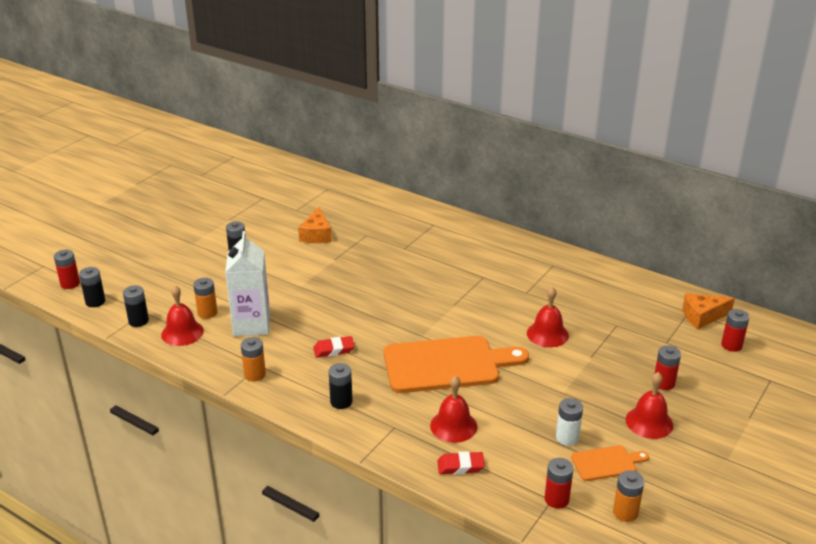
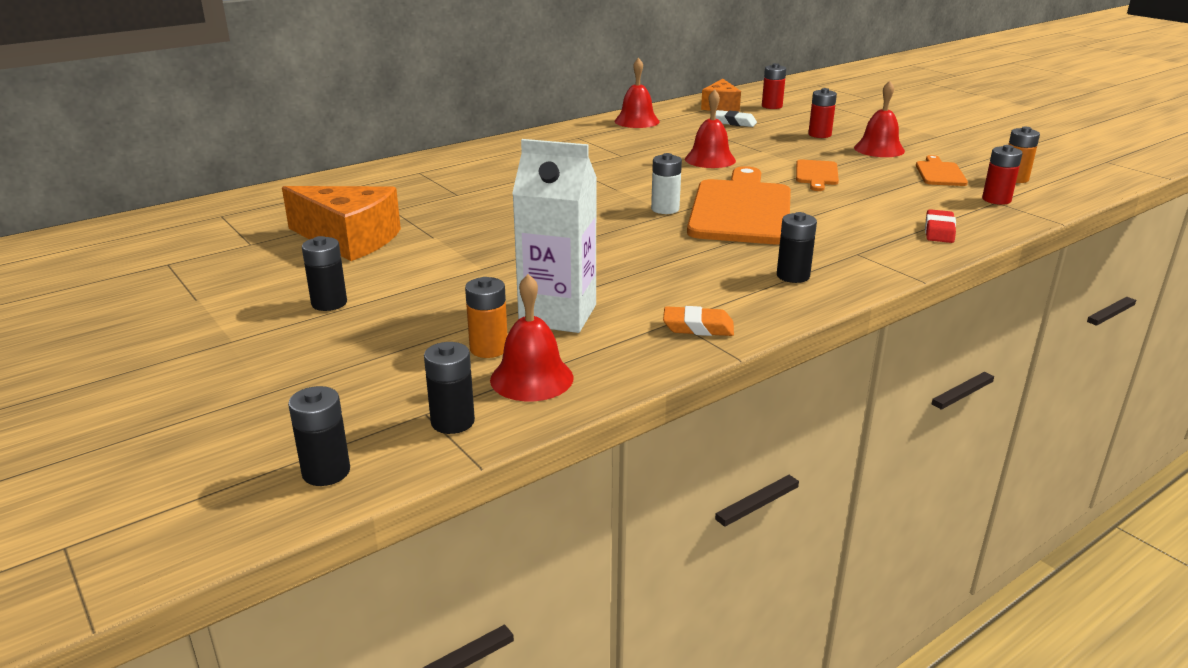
camera: 70 degrees left, 5 degrees down
(70, 284) = (207, 505): red battery -> none
(255, 374) = (698, 327): orange battery -> orange eraser
(316, 235) = (349, 239): orange cheese -> orange cheese, size x1.56
(334, 350) = (668, 265): red eraser -> none
(453, 426) = (863, 223): red bell -> red bell (637, 121)
(551, 392) = (816, 174): none -> orange cutting board
(567, 438) = (897, 180): white battery -> white battery (665, 209)
(658, 331) = (734, 122): none -> white eraser

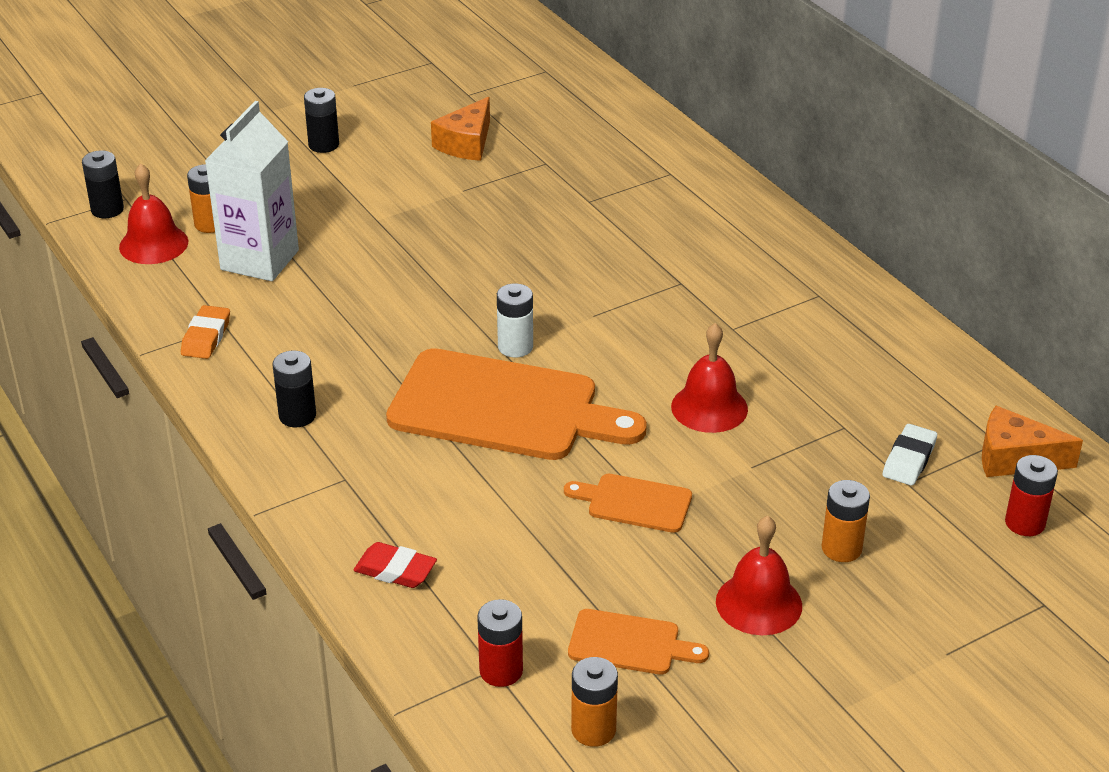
camera: 95 degrees right, 10 degrees up
(326, 472) = (71, 165): black battery -> none
(349, 239) = (466, 143): orange cheese -> orange cheese, size x0.64
(637, 121) = (907, 355): red bell -> none
(819, 135) = (841, 548): red battery -> orange battery

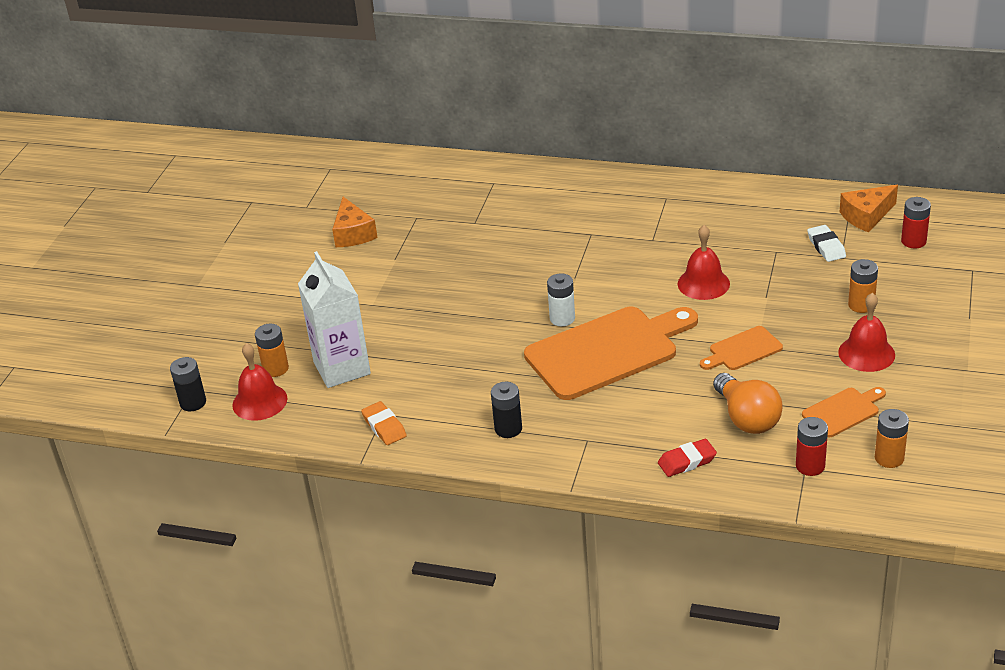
camera: 40 degrees left, 0 degrees up
(323, 145) = (267, 285): black battery -> none
(522, 573) = (747, 418): none -> orange light bulb

